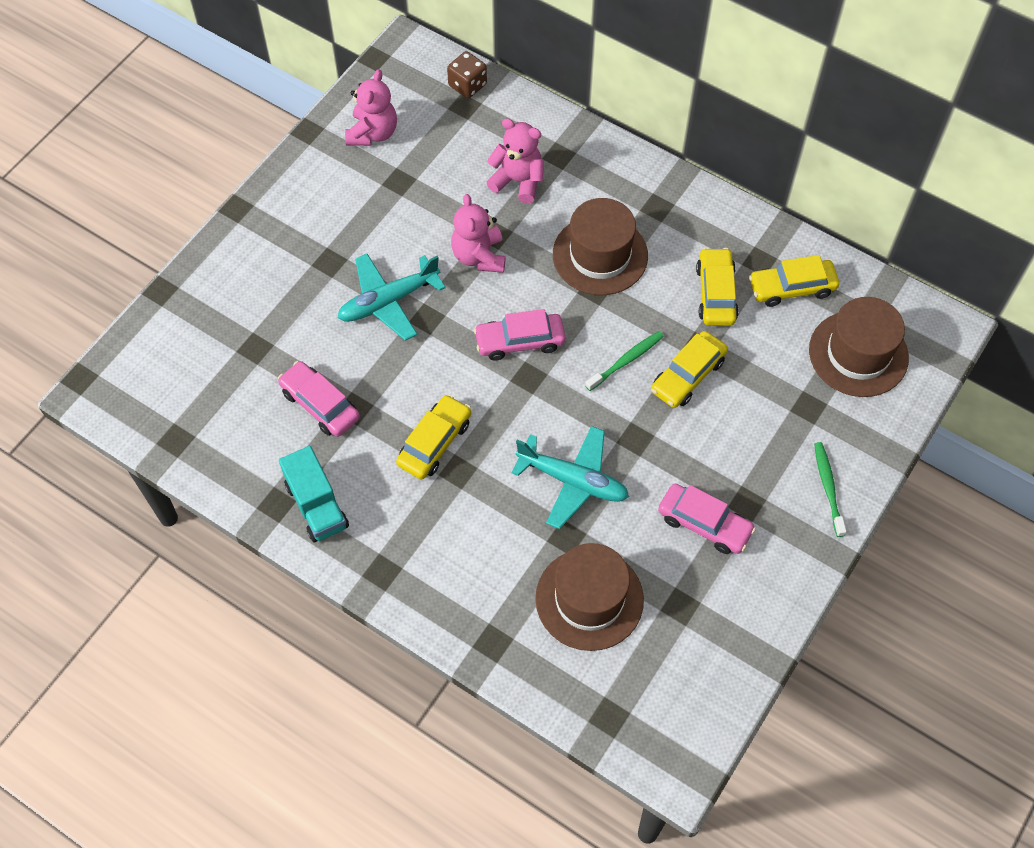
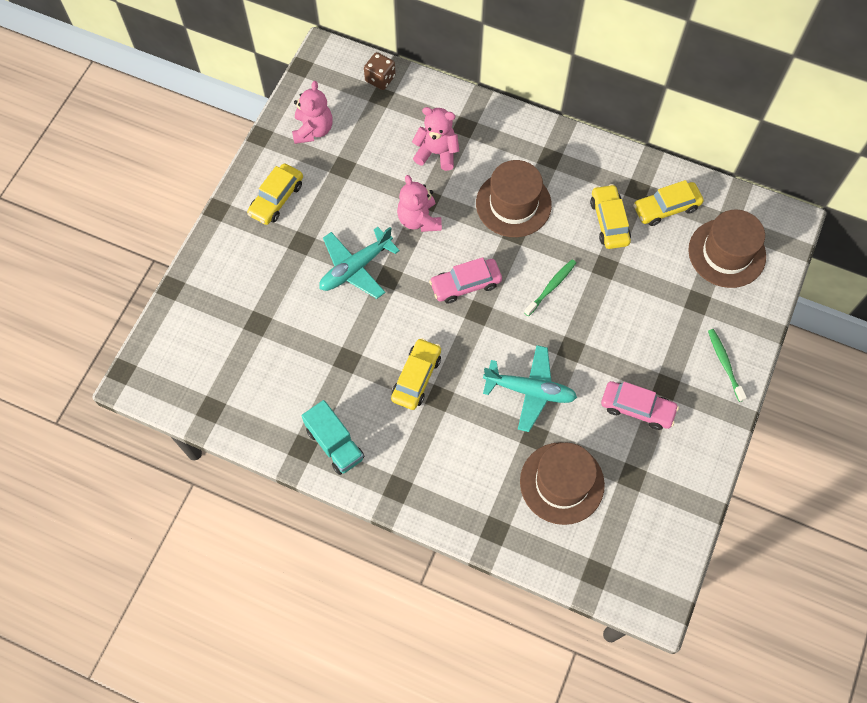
camera: 10 degrees left, 5 degrees up
(320, 405) = (319, 361): pink car -> none
(688, 375) = (601, 291): yellow car -> yellow car (276, 199)

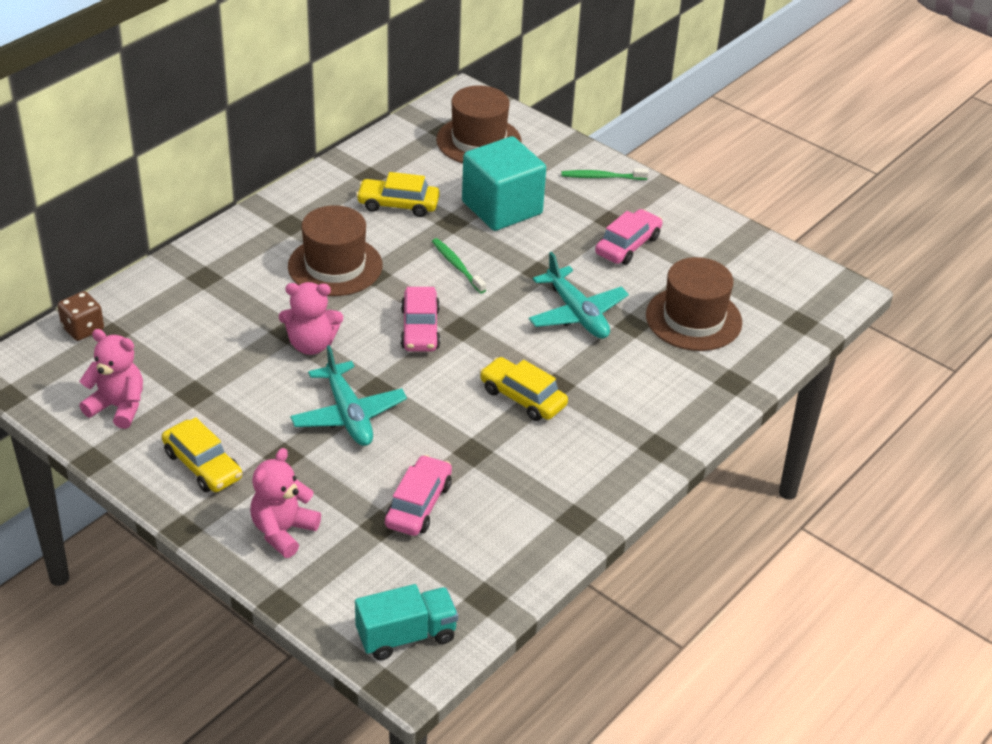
camera: 75 degrees left, 25 degrees down
(283, 341) = (418, 504): none -> pink car
(335, 444) = (581, 488): turquoise truck -> turquoise truck (406, 635)
(437, 153) = (226, 308): pink teddy bear -> pink teddy bear (283, 531)
(530, 391) = (577, 314): turquoise plane -> turquoise plane turned 120 degrees clockwise
(642, 297) = (502, 208): none -> turquoise cube
(666, 208) = (404, 163): yellow car -> none

